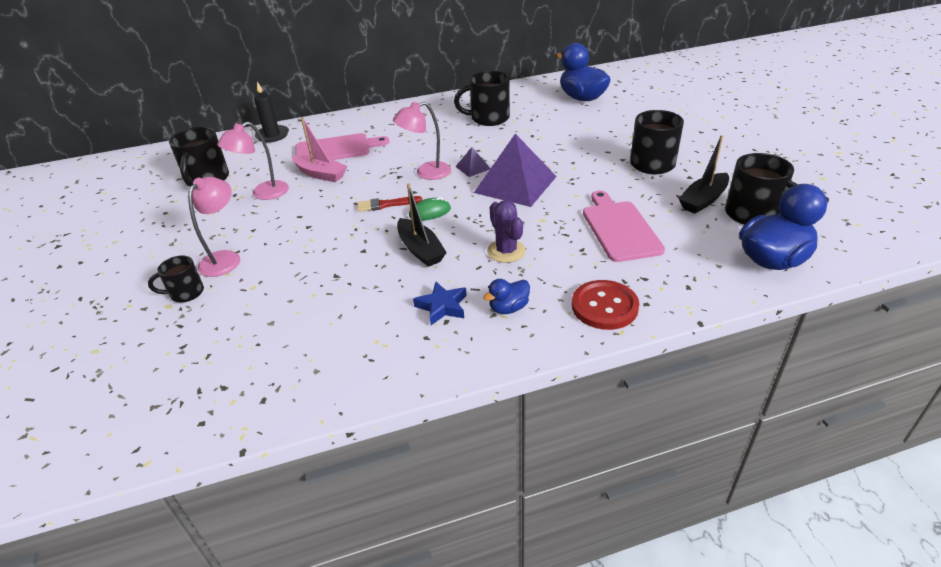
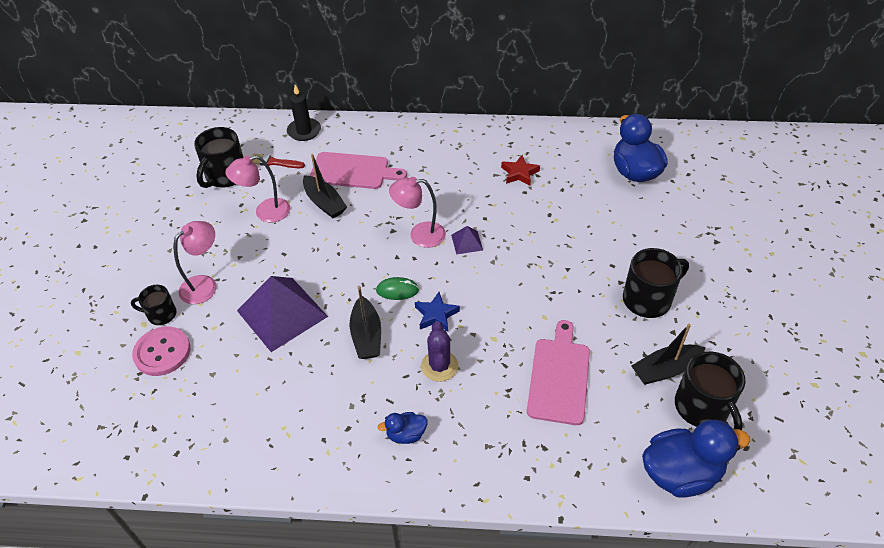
camera: 20 degrees right, 10 degrees up
(202, 322) = (162, 352): none -> pink button
(321, 174) = (324, 203): pink boat -> black boat
(386, 204) = (364, 265): red brush -> red brush (274, 162)
(442, 306) = (352, 410): blue star -> blue star (436, 315)
(488, 118) = (519, 173): black mug -> red star
(515, 184) = (494, 280): purple pyramid -> purple pyramid (282, 313)
(604, 306) = (488, 466): red button -> none

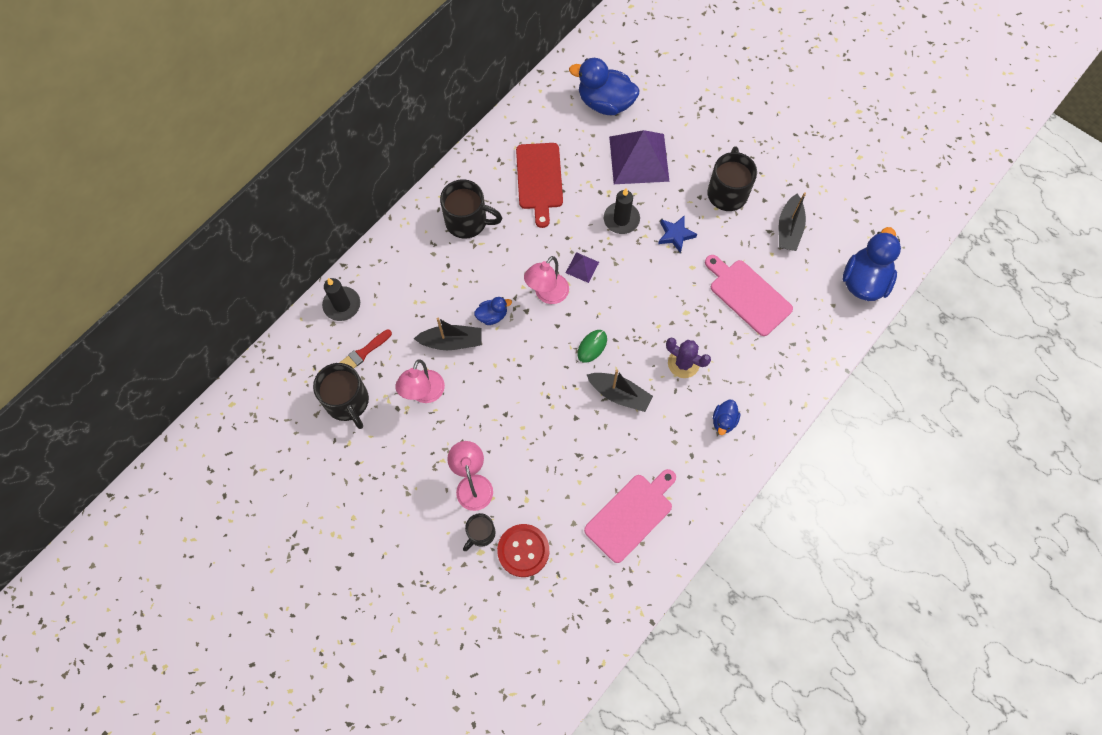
camera: 55 degrees left, 20 degrees up
(162, 352) = (523, 550): pink button -> red button
(282, 313) = (551, 441): purple pyramid -> purple pyramid (638, 158)
(353, 171) = (431, 297): pink cutting board -> pink cutting board (631, 515)
(369, 213) = (492, 315): none -> blue duck
(436, 315) = (636, 335): blue star -> blue star (675, 235)
(519, 173) = (539, 179): red star -> red cutting board
(538, 242) = (621, 219): none -> black candle
(702, 408) = (831, 232): black mug -> black mug (467, 221)

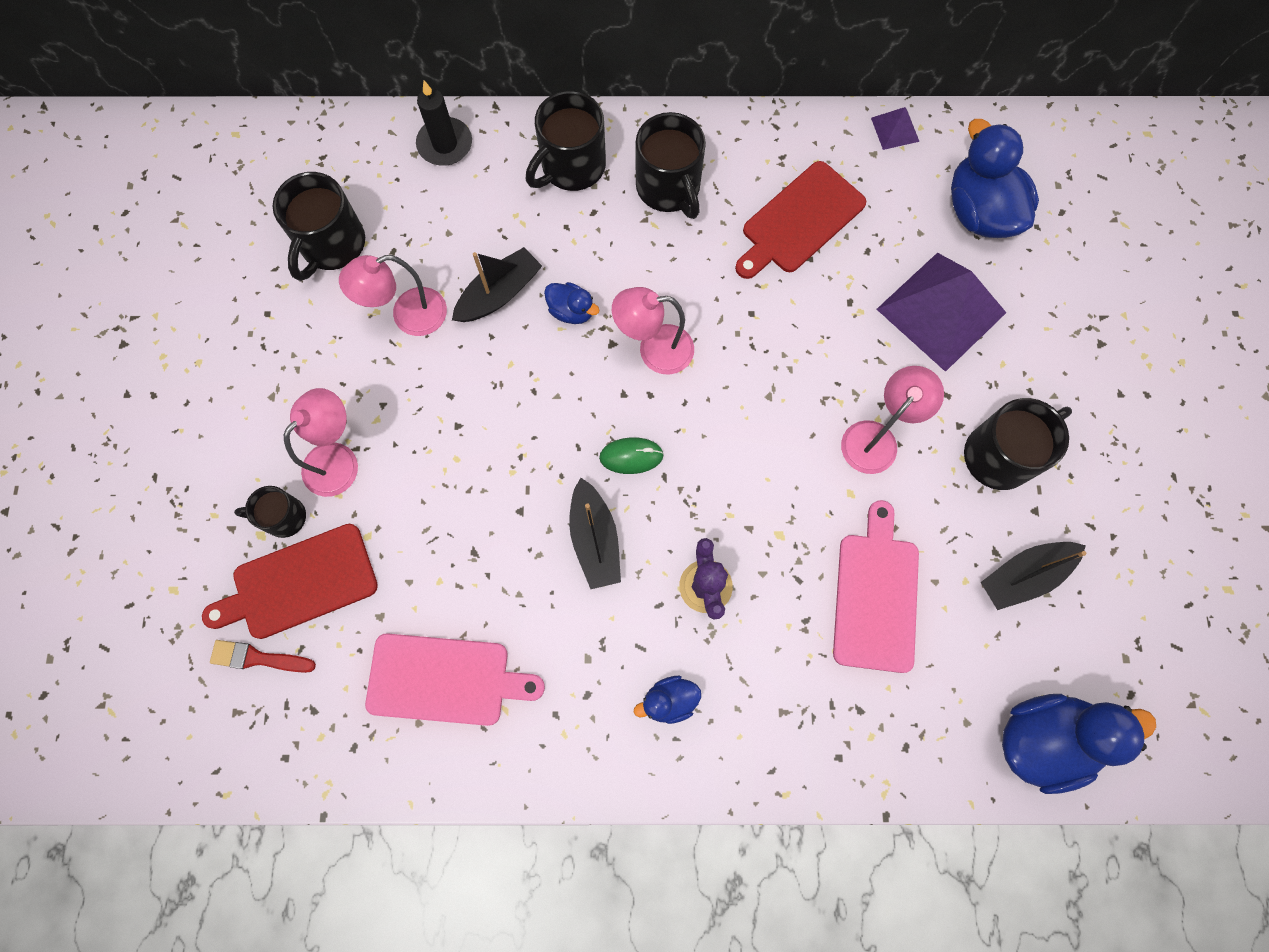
camera: 50 degrees right, 5 degrees up
(364, 352) = (406, 213): red brush -> red brush (258, 658)
(413, 256) = (571, 167): none -> black mug
(452, 342) = (499, 293): black boat -> black boat turned 90 degrees counterclockwise
(523, 550) = (299, 584): red button -> red cutting board
(582, 267) = (727, 361): purple pyramid -> purple pyramid (895, 129)
(621, 219) = (836, 356): black candle -> none
(675, 235) = (876, 438): blue star -> pink lamp

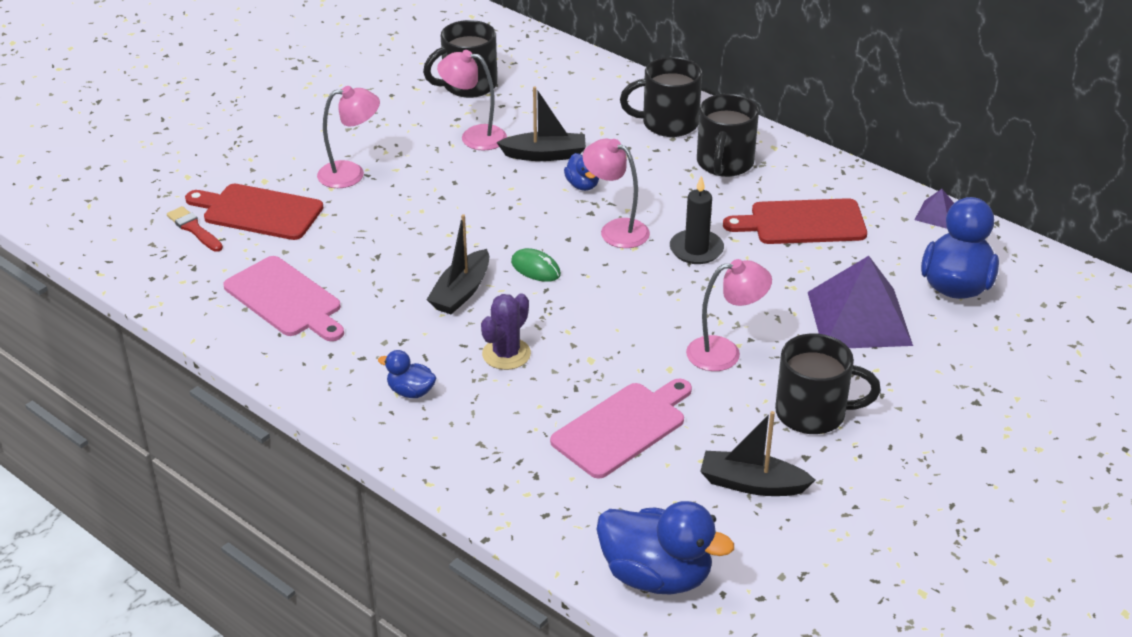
camera: 40 degrees right, 35 degrees down
(283, 517) = (287, 180): black mug -> none
(445, 144) = (595, 76): black candle -> black candle (696, 249)

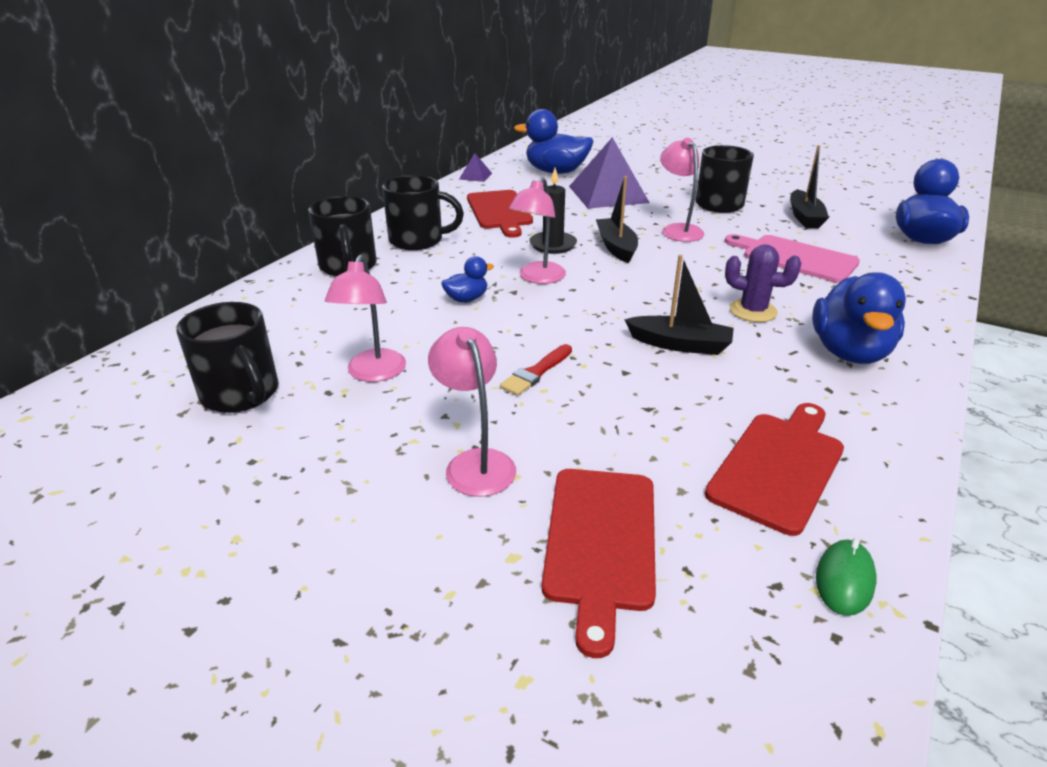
camera: 100 degrees left, 5 degrees down
(194, 229) = (680, 616): red brush -> red brush (536, 372)
(286, 299) = (778, 466): pink cutting board -> red cutting board
(411, 391) = (849, 352): blue duck -> blue duck, size x2.00
(535, 268) = (618, 310): green mouse -> green mouse (844, 580)
(545, 155) = (411, 324): black boat -> black boat (616, 247)

